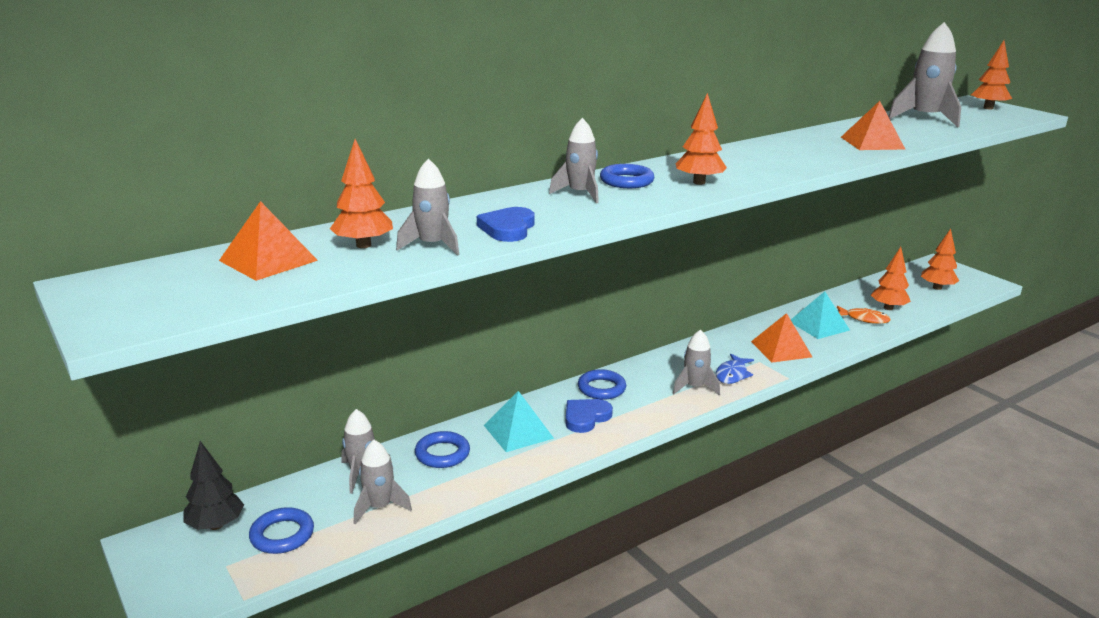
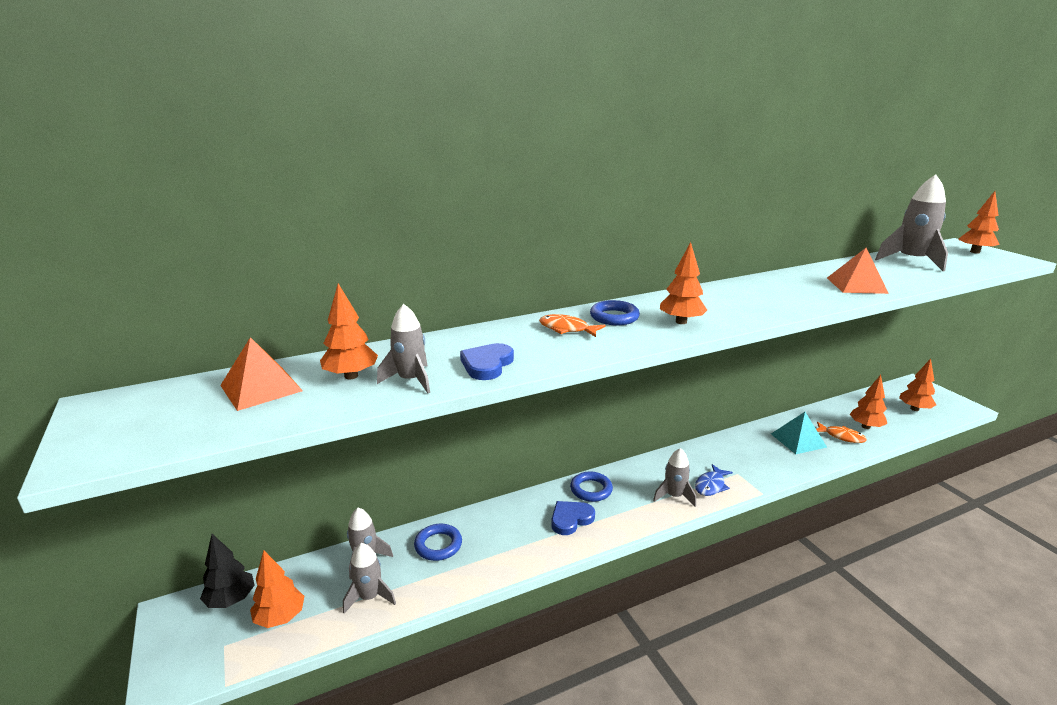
camera: 10 degrees right, 0 degrees up
(282, 535) = (280, 618): blue ring -> orange tree
(518, 431) = (508, 528): turquoise pyramid -> none
(580, 194) = (567, 329): grey rocket -> orange fish
(781, 349) = (760, 462): orange pyramid -> none

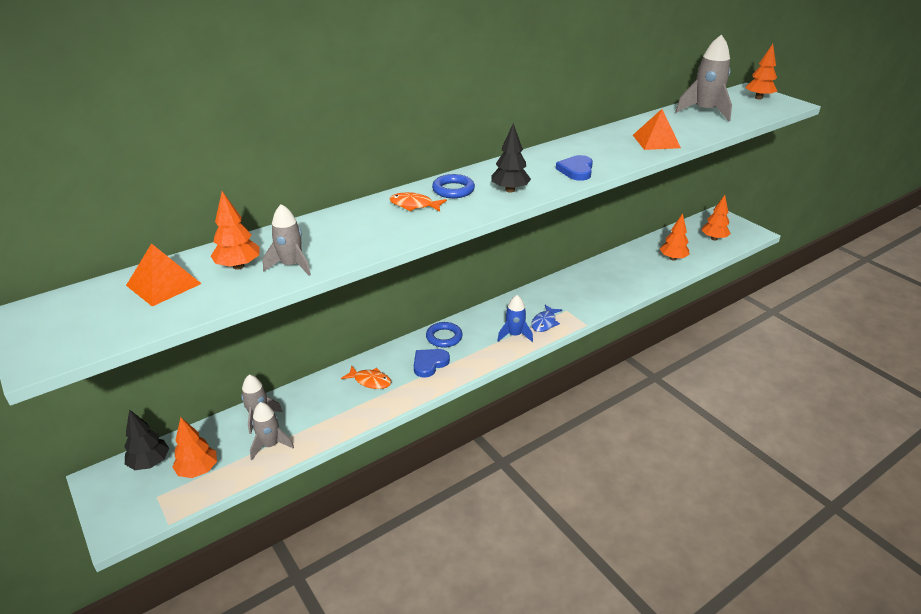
camera: 10 degrees left, 10 degrees up
(438, 545) = (320, 398): blue ring -> none
(487, 364) = (352, 245): blue heart -> blue heart (576, 170)
(674, 496) = (514, 335): grey rocket -> blue rocket
(681, 322) = (510, 190): orange tree -> black tree
(798, 440) = (617, 276): turquoise pyramid -> none
(841, 436) = (652, 269): orange fish -> orange fish (370, 381)

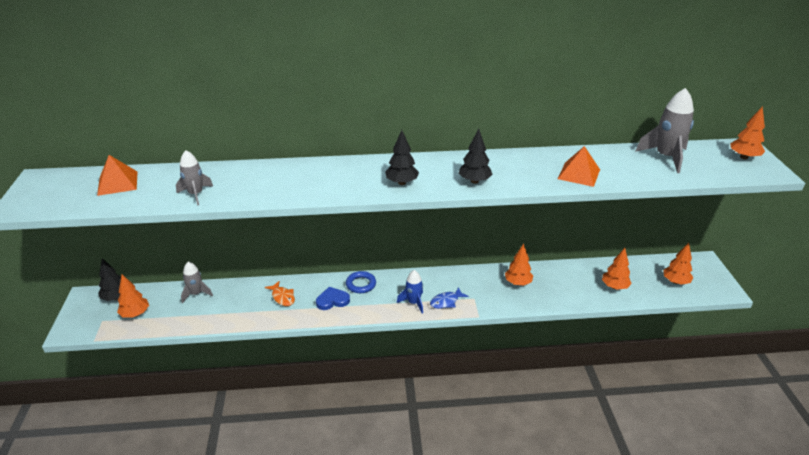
camera: 30 degrees right, 0 degrees up
(238, 266) = (167, 184): orange tree -> orange tree (518, 283)
(270, 445) = (186, 316): grey rocket -> none
(414, 205) = (320, 174): orange fish -> none
(453, 190) = (361, 170): blue ring -> none
(576, 170) = (474, 181): blue heart -> black tree

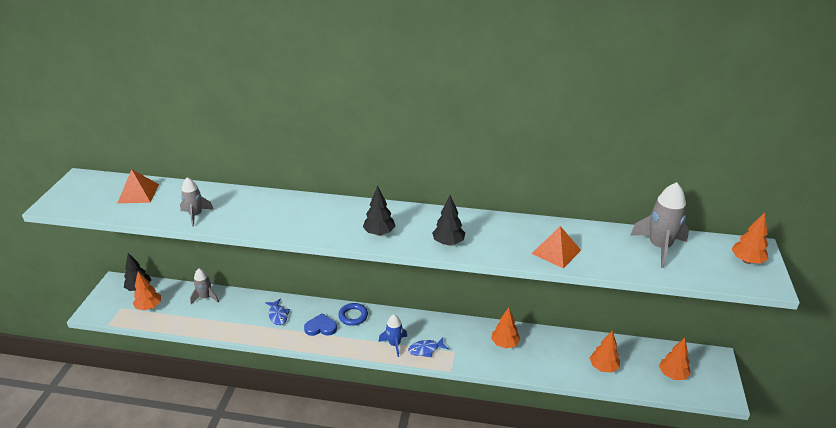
camera: 15 degrees right, 0 degrees up
(282, 297) = (278, 315): orange fish -> blue fish

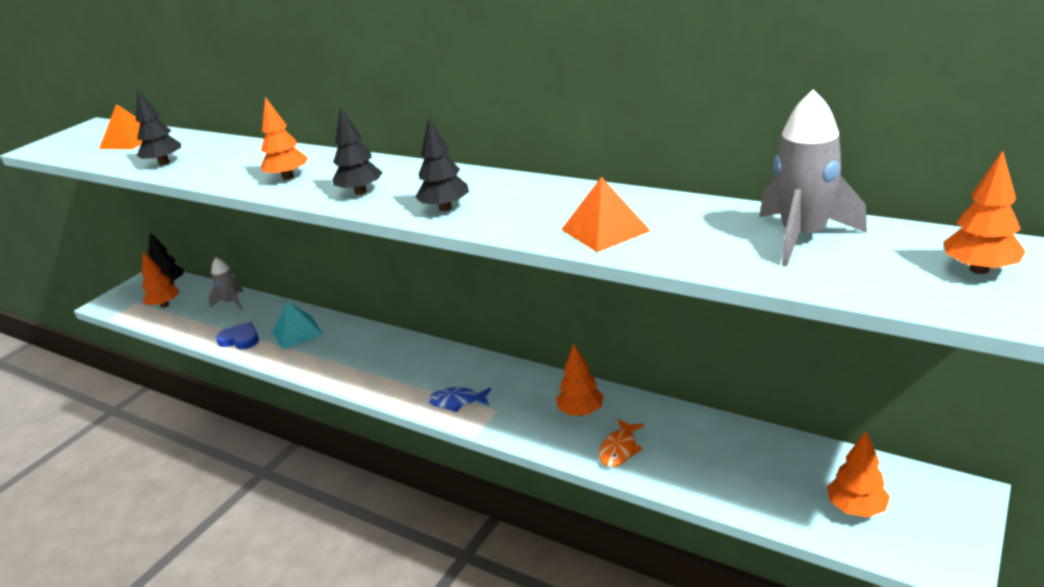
camera: 25 degrees right, 5 degrees down
(196, 215) = (164, 163): grey rocket -> black tree
(278, 315) = (297, 332): blue fish -> turquoise pyramid
(321, 327) = (338, 353): blue heart -> blue heart (240, 339)
(353, 316) = (388, 345): blue ring -> none
(394, 344) = (418, 388): blue rocket -> none
(539, 363) = (619, 449): none -> orange fish
(603, 367) = (727, 473): orange tree -> orange tree (288, 177)

